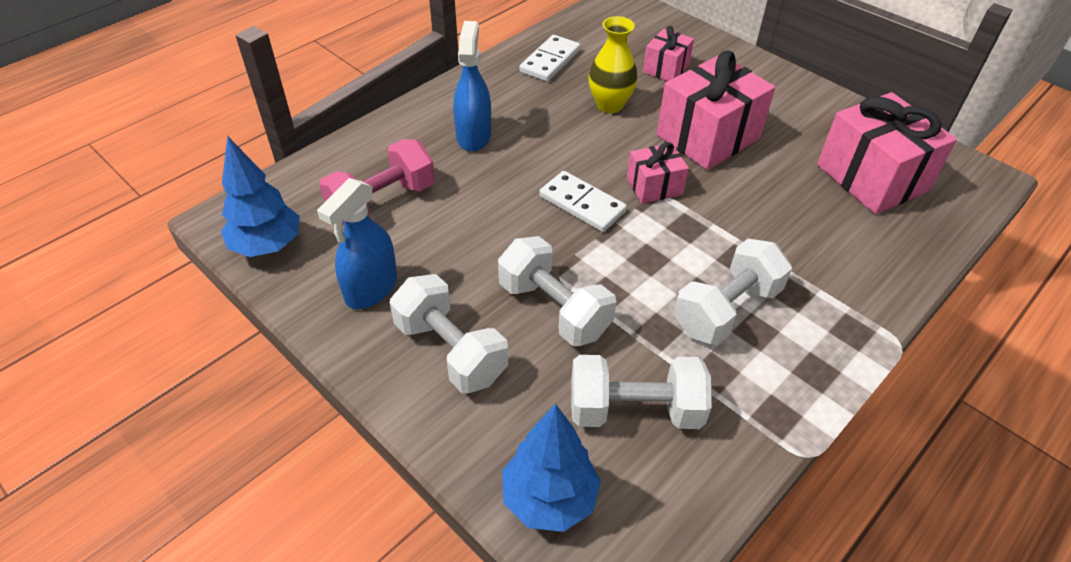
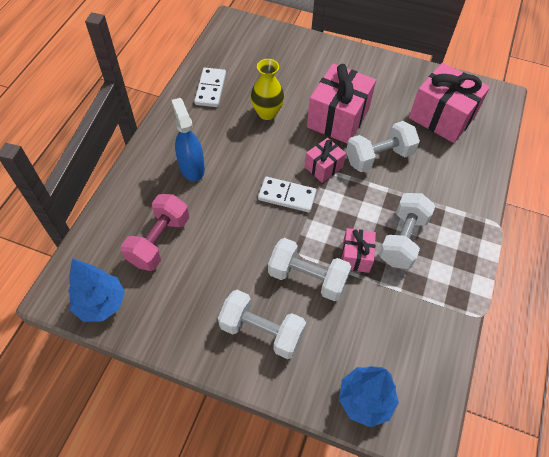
camera: 25 degrees left, 10 degrees up
(371, 289) = (189, 308): blue spray bottle -> none
(635, 410) = (383, 326): white dumbbell -> white dumbbell (379, 157)
(666, 68) = (288, 72): pink gift -> pink gift (356, 256)

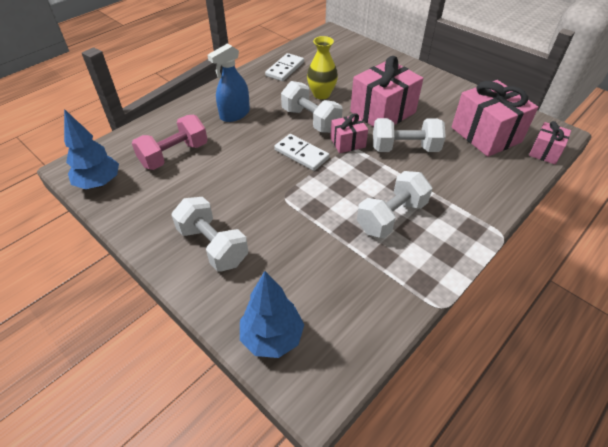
camera: 25 degrees right, 10 degrees down
(191, 167) = (234, 114): blue spray bottle -> blue spray bottle turned 135 degrees counterclockwise
(307, 278) = (281, 218): white dumbbell -> white dumbbell (311, 120)
(356, 256) = (337, 216): pink gift -> pink gift (545, 152)

